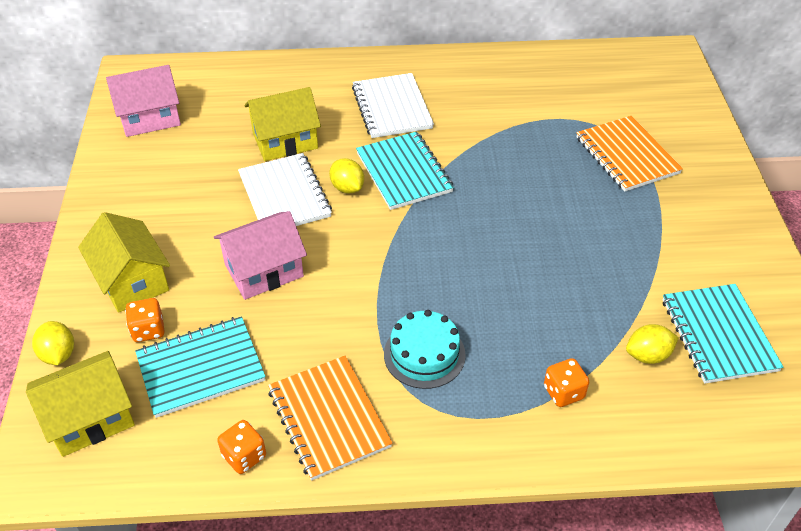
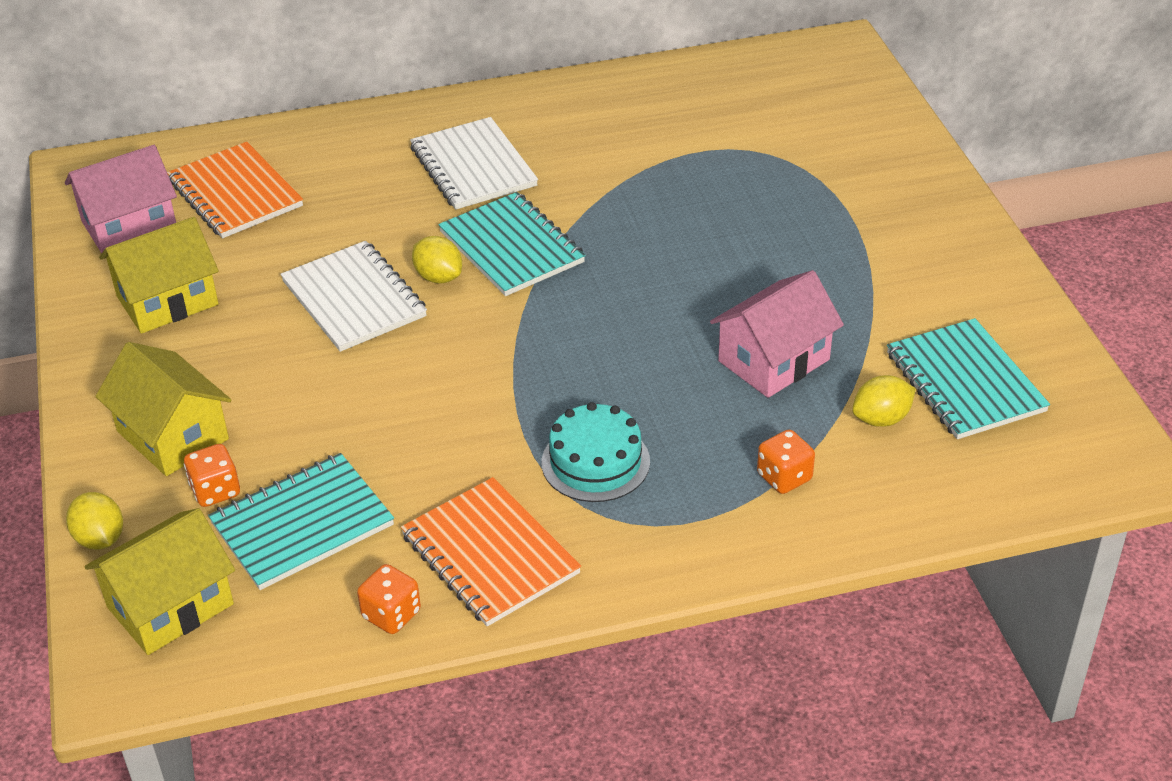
camera: 10 degrees left, 5 degrees down
(264, 270) = (353, 396): pink house -> pink house (774, 360)
(285, 141) = (334, 229): yellow house -> yellow house (167, 300)
(627, 155) = (807, 185): orange notebook -> orange notebook (235, 193)

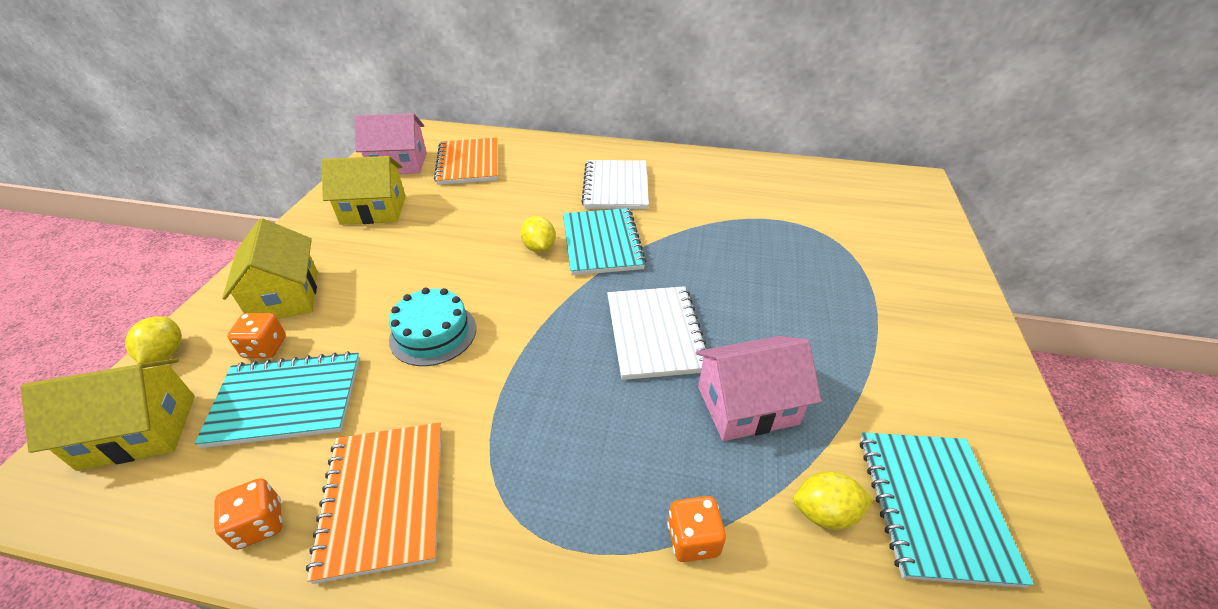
camera: 25 degrees right, 0 degrees up
(354, 299) = (475, 244): white notebook -> white notebook (655, 333)
(595, 462) = (536, 442): turquoise cake -> turquoise cake (433, 333)

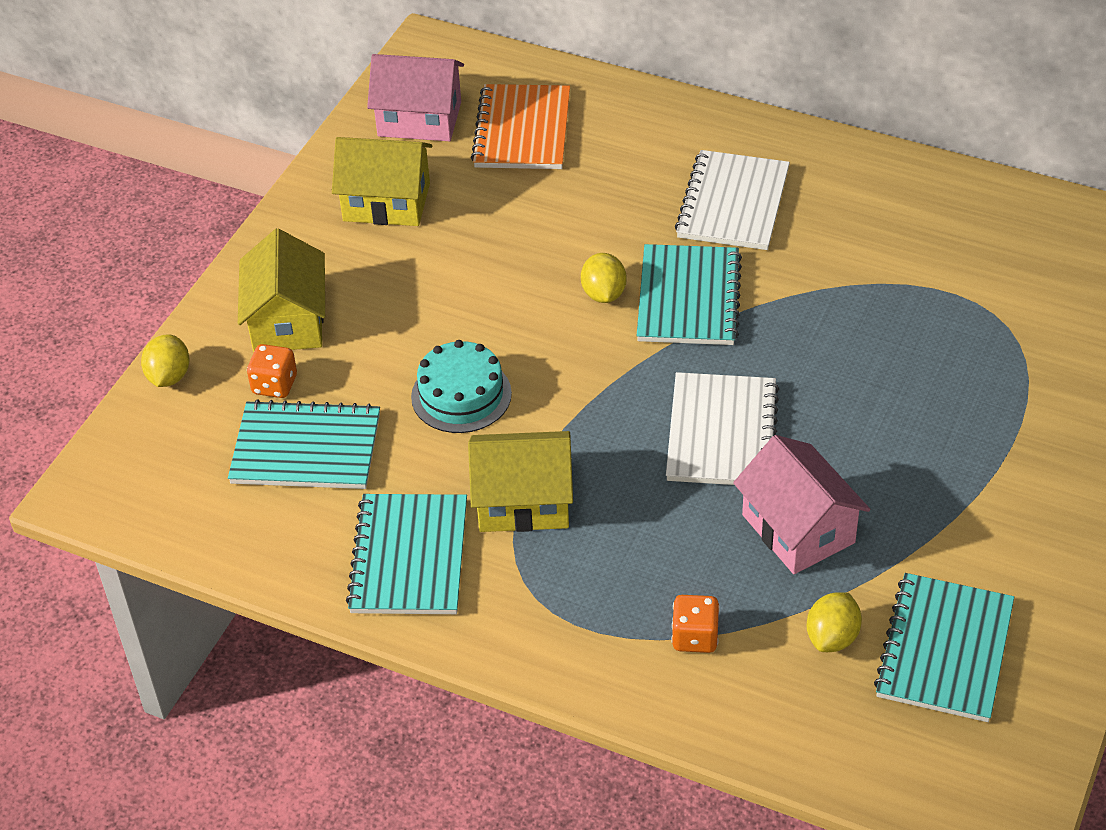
camera: 15 degrees right, 5 degrees up
(139, 431) = (166, 458): yellow house -> yellow house (523, 502)
(259, 524) = (297, 560): orange dice -> none
(384, 499) = (409, 557): orange notebook -> turquoise notebook
(747, 405) = (798, 529): pink house -> pink house turned 60 degrees clockwise
(825, 513) = (832, 637): yellow lemon -> yellow lemon turned 75 degrees counterclockwise

